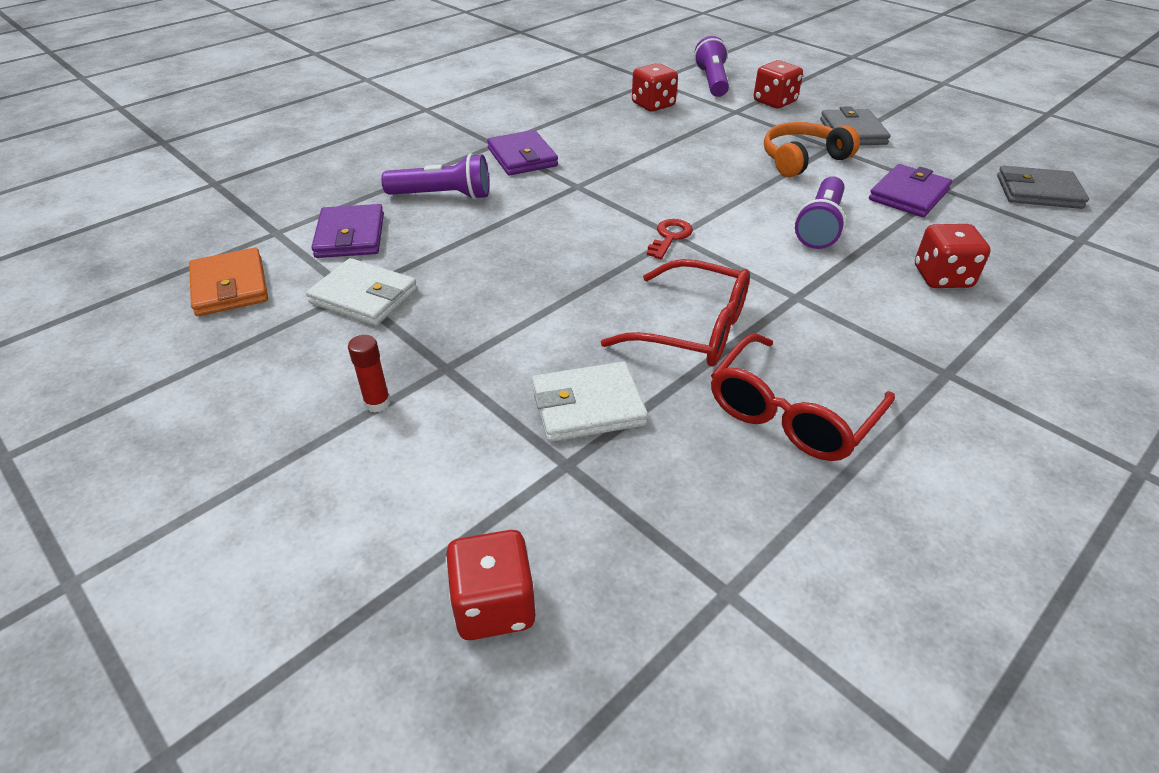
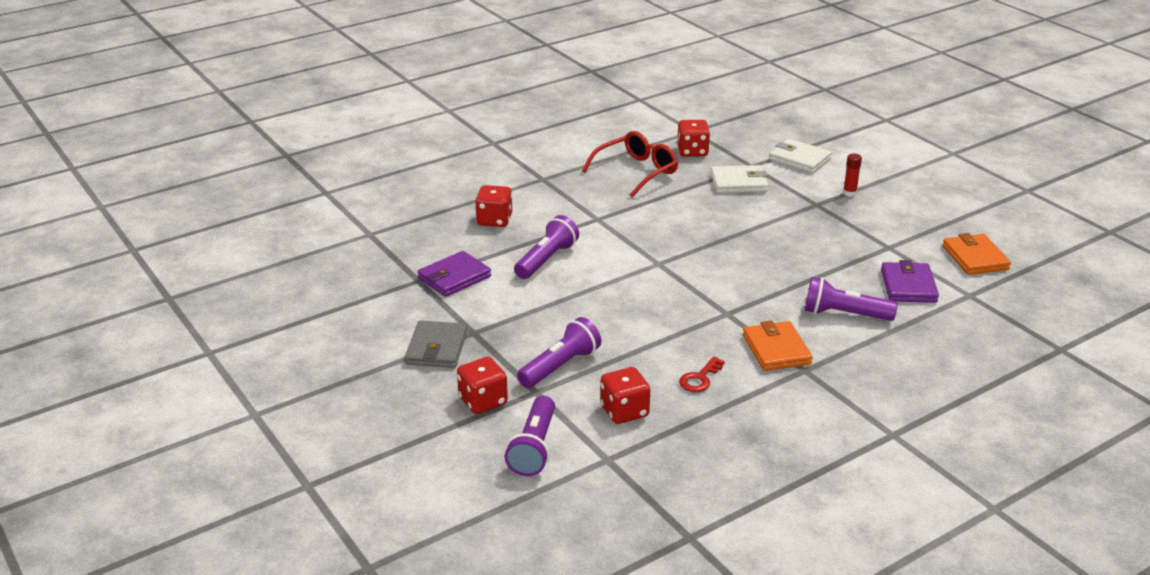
camera: 170 degrees left, 10 degrees down
(364, 296) = (879, 243): white wallet -> white wallet (799, 159)
(494, 605) = (782, 135): red dice -> red dice (692, 151)
(522, 157) = (776, 350): purple wallet -> orange wallet
(670, 237) = (663, 262): red key -> red key (700, 378)
(691, 329) = (671, 208): red glasses -> none
(727, 128) = (560, 366): none -> purple flashlight
(802, 159) = (513, 320): orange headphones -> none
(1038, 192) = (348, 270): grey wallet -> none

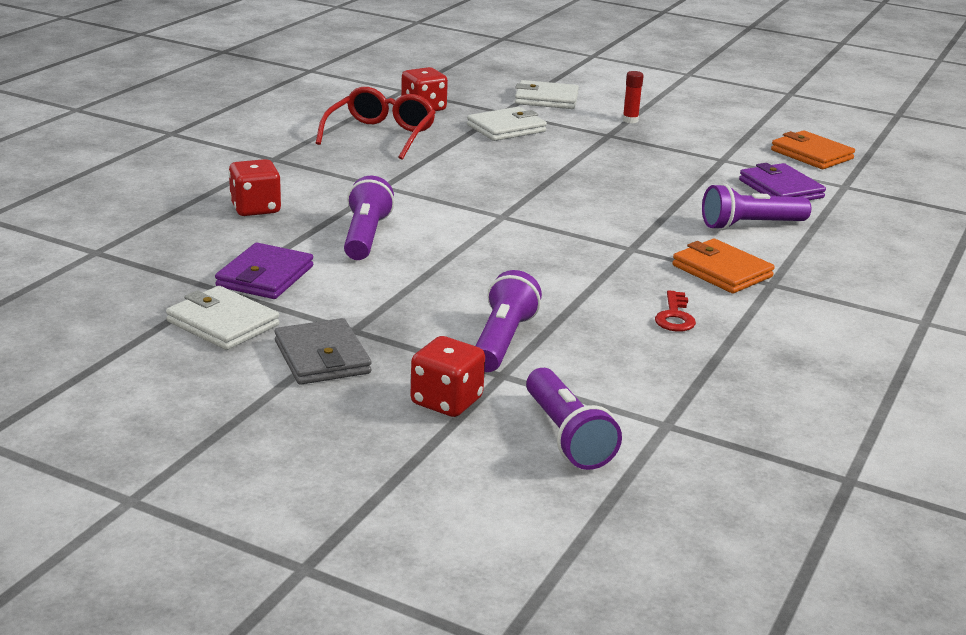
camera: 30 degrees left, 5 degrees down
(399, 307) = (223, 323): none -> white wallet
(624, 411) = (629, 369): red dice -> none

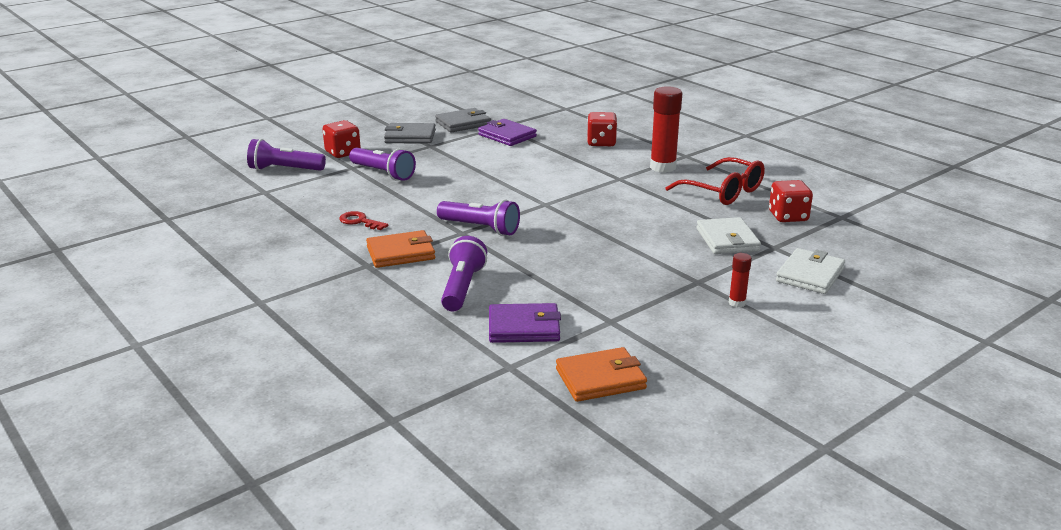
camera: 115 degrees right, 0 degrees up
(223, 323) = (463, 123): white wallet -> grey wallet
(326, 167) = (663, 167): none -> red glue stick
(365, 236) = (541, 163): purple flashlight -> purple flashlight (480, 228)

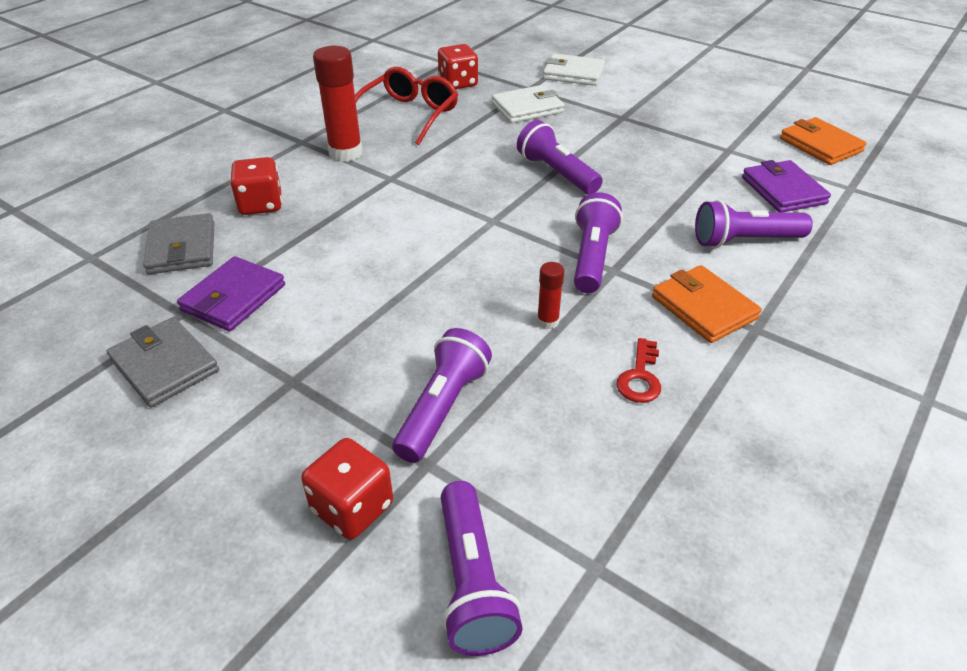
camera: 105 degrees left, 15 degrees up
(410, 137) = (244, 424): grey wallet -> grey wallet (182, 248)
(601, 234) = (556, 173): none -> purple flashlight
(737, 303) = (647, 99): red glue stick -> red glue stick (548, 322)

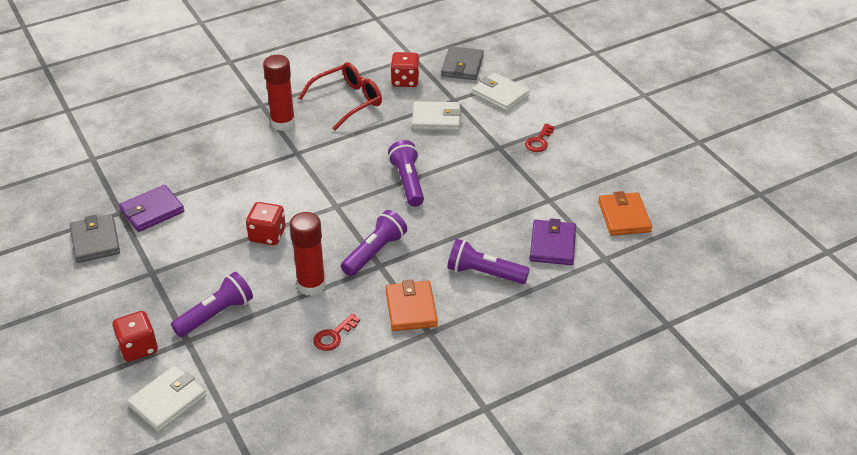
camera: 25 degrees right, 0 degrees up
(182, 248) = (143, 168): grey wallet -> grey wallet (462, 66)
(261, 204) = (205, 149): red dice -> red dice (267, 235)
(472, 581) = (167, 401): purple flashlight -> white wallet
(548, 322) = (311, 285): red glue stick -> red glue stick, size x2.00
(658, 102) = (539, 141): none -> red key

